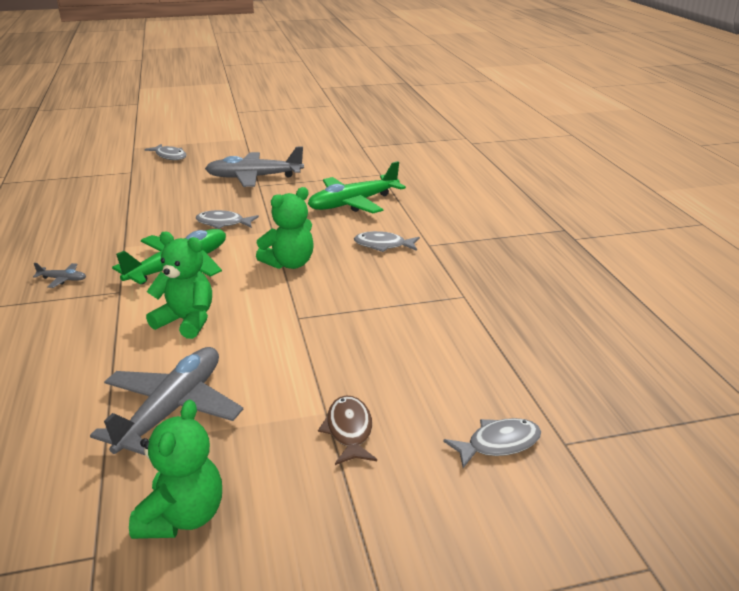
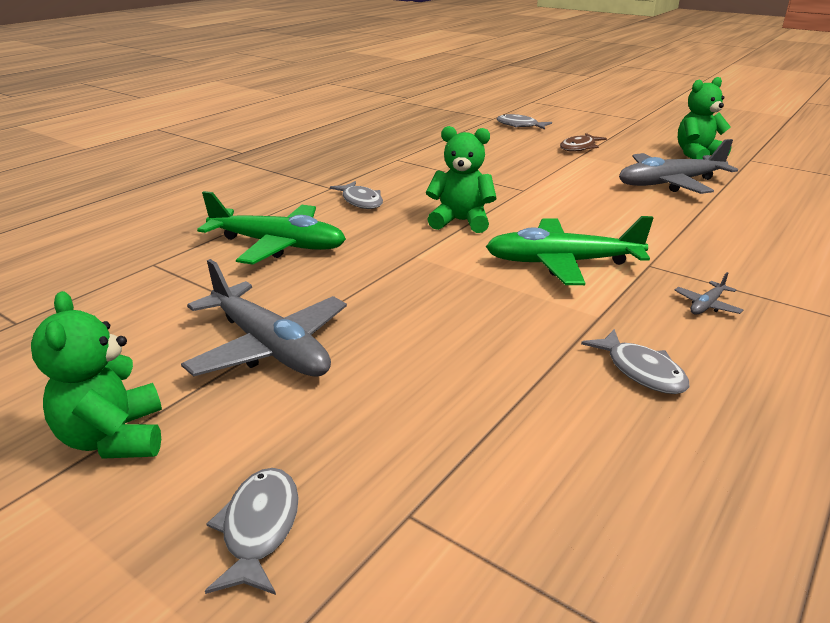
camera: 130 degrees left, 0 degrees up
(62, 279) = (707, 305): grey plane -> grey plane turned 105 degrees counterclockwise
(186, 321) = (609, 219): green teddy bear -> green teddy bear (114, 438)
(223, 223) = (445, 290): grey fish -> grey fish (641, 371)

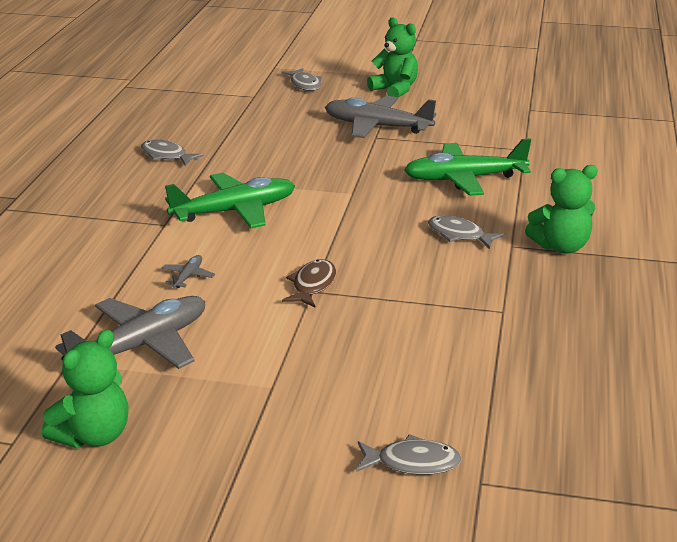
camera: 155 degrees right, 0 degrees up
(461, 221) = (344, 233): green teddy bear -> green teddy bear (561, 246)
(579, 147) = (280, 409): brown fish -> brown fish (312, 285)
(707, 305) = (122, 200): grey plane -> grey plane (188, 276)

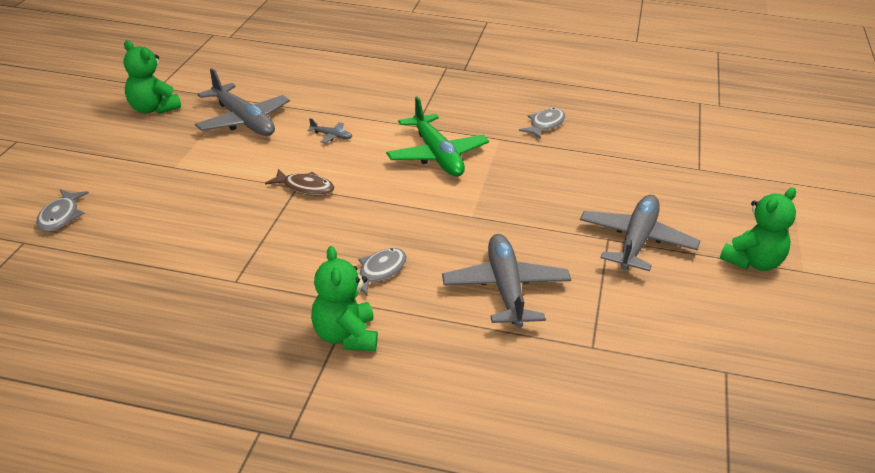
camera: 90 degrees right, 5 degrees up
(305, 84) = (745, 200): grey fish -> none
(464, 179) = (505, 289): green plane -> grey plane

